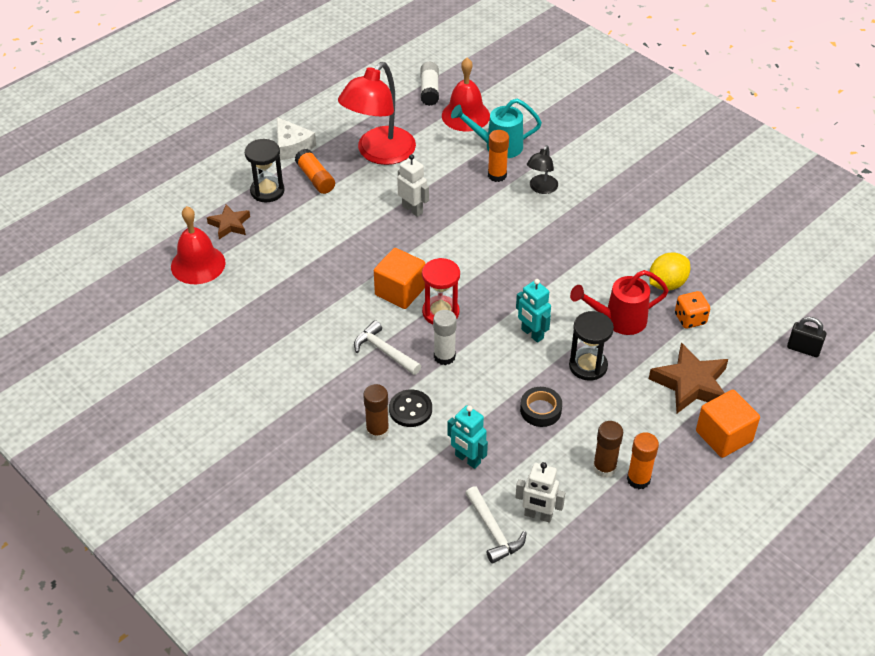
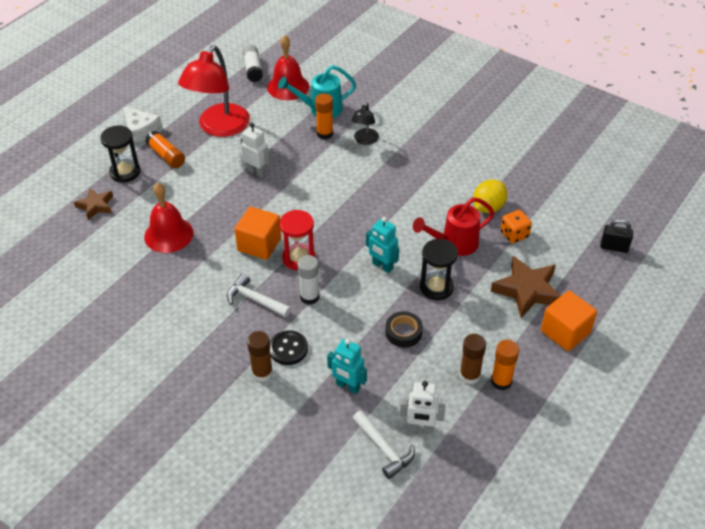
camera: 10 degrees left, 0 degrees up
(198, 264) = (72, 245): red bell -> red bell (168, 234)

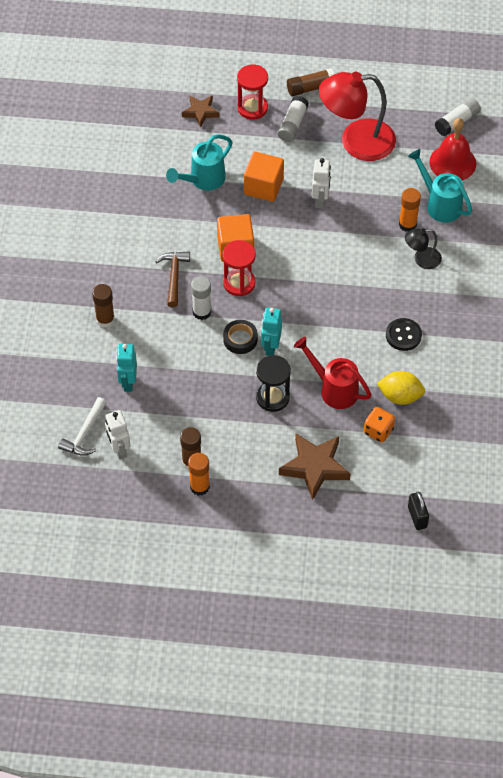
camera: 60 degrees right, 10 degrees up
(125, 172) = (252, 108): black hourglass -> red hourglass
(140, 130) = (310, 88): white cheese -> brown glue stick
(166, 156) = (293, 124): orange glue stick -> white glue stick
(168, 234) = (203, 180): red bell -> turquoise watering can
(255, 300) = (174, 276): white hammer -> brown hammer
(288, 349) = (139, 325): black button -> black button (403, 335)
(403, 332) = (207, 395): black tape -> black tape (240, 339)
(565, 332) = (284, 514): orange cube -> orange cube (263, 186)

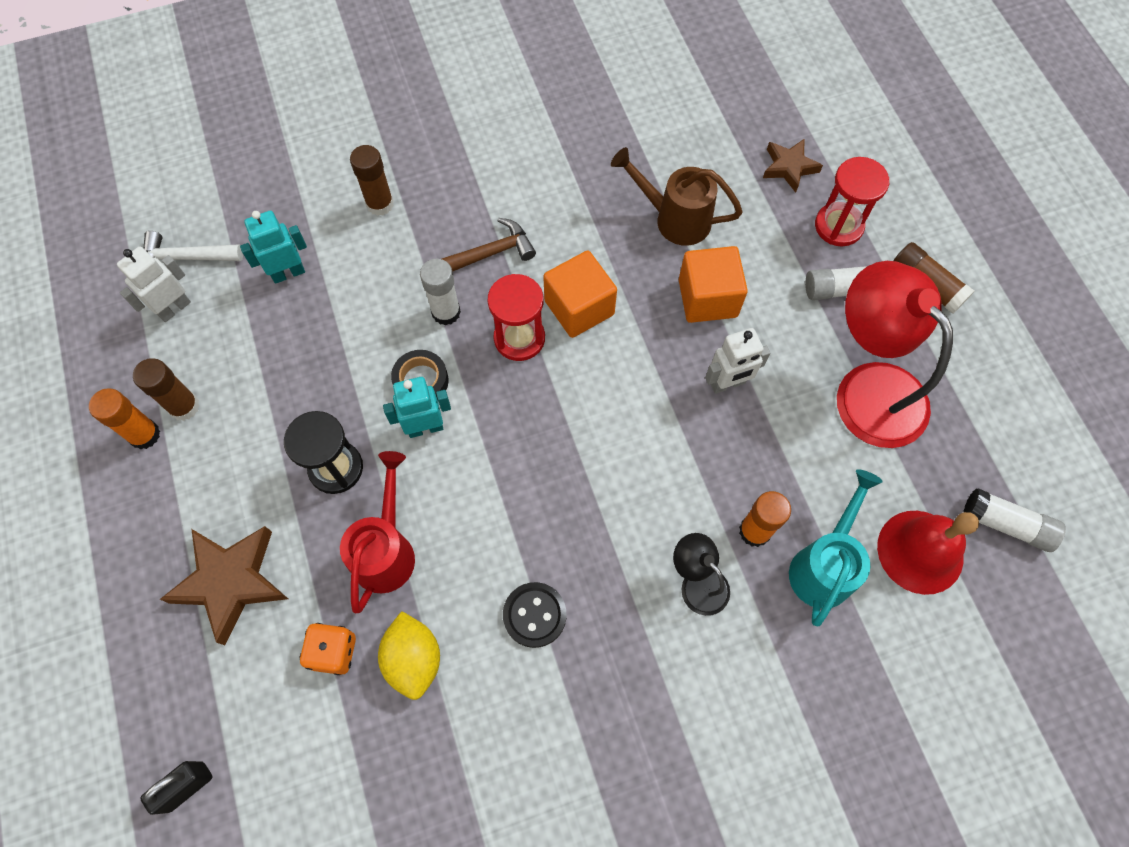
camera: 65 degrees right, 10 degrees up
(203, 180) = (675, 219): turquoise watering can -> brown watering can

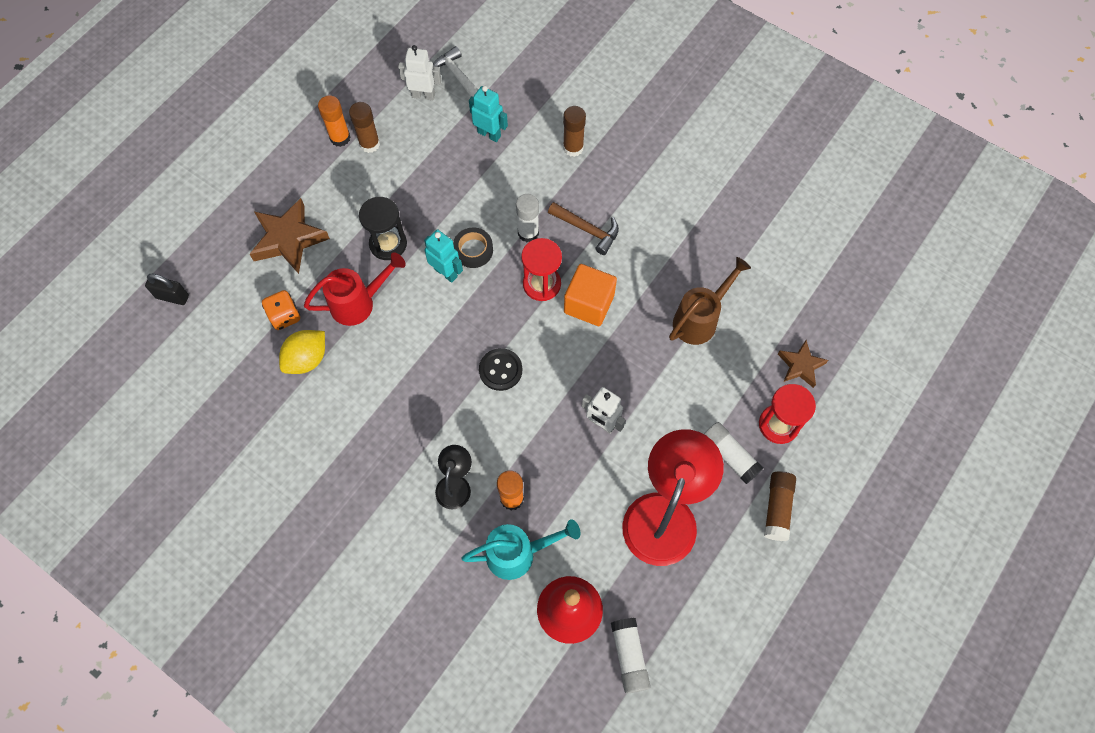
camera: 55 degrees right, 0 degrees up
(534, 615) = (374, 405): black button -> black button (500, 370)
(675, 219) = (699, 319): brown watering can -> brown watering can turned 60 degrees clockwise
(707, 298) = (655, 375): orange cube -> none

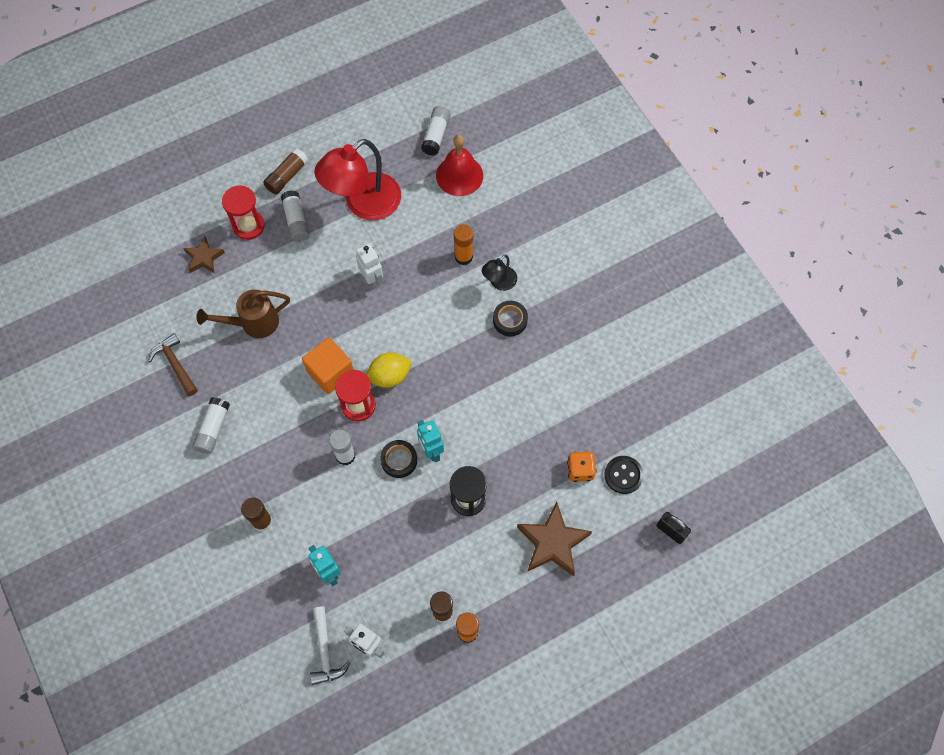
camera: 155 degrees left, 0 degrees up
(307, 359) = (574, 424): yellow lemon -> yellow lemon (389, 376)
(358, 303) = (515, 455): red watering can -> none
(423, 444) = (510, 320): none -> black tape
(500, 370) = (426, 350): black button -> black button (623, 475)
(517, 553) = (477, 221): turquoise watering can -> none
(587, 230) = (295, 436): brown hammer -> brown hammer (175, 364)
(670, 204) = (213, 429): none -> white glue stick

